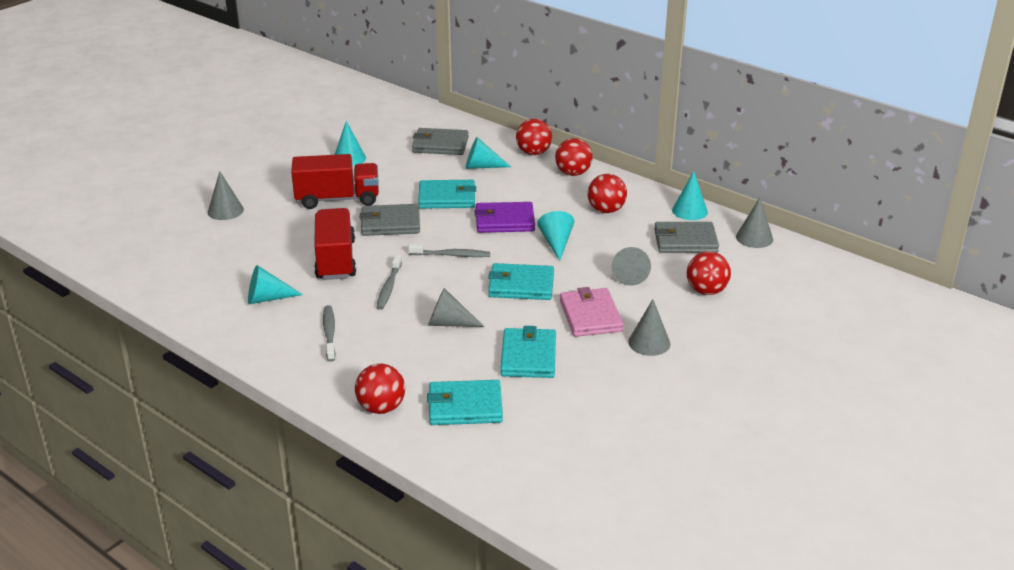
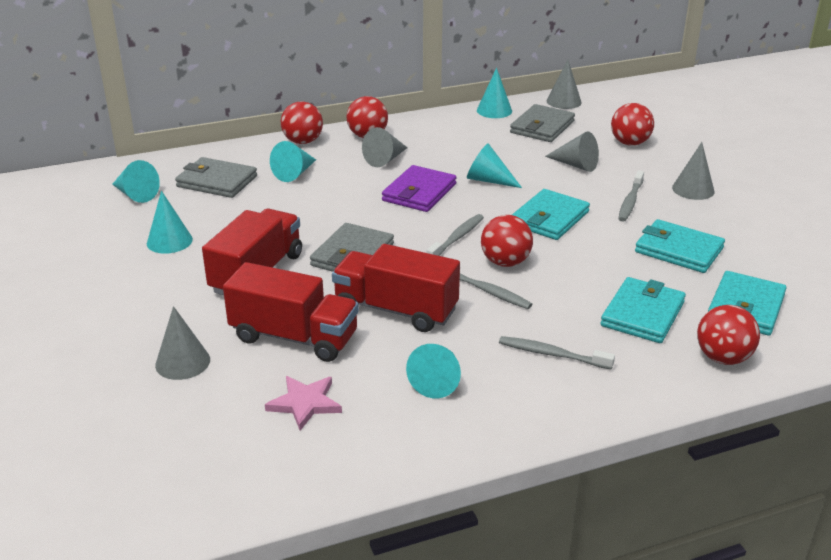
camera: 60 degrees left, 0 degrees up
(213, 261) = (305, 403): none -> pink star
(276, 236) = (294, 337): none -> red truck
(395, 126) = (135, 194): none -> turquoise cone
(440, 145) = (217, 181): grey wallet -> grey wallet turned 75 degrees clockwise
(447, 197) = (336, 208): turquoise wallet -> turquoise wallet (642, 314)
(449, 323) = (588, 275): grey cone -> grey cone (385, 159)
(590, 316) = (630, 201): pink wallet -> grey toothbrush
(606, 210) = (454, 142): red ball -> red ball (505, 262)

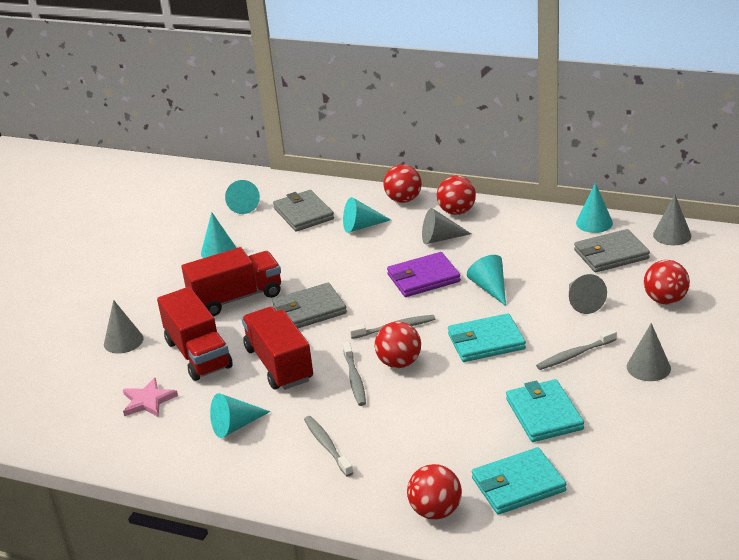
camera: 45 degrees right, 0 degrees up
(642, 314) = (433, 450): turquoise wallet -> none

